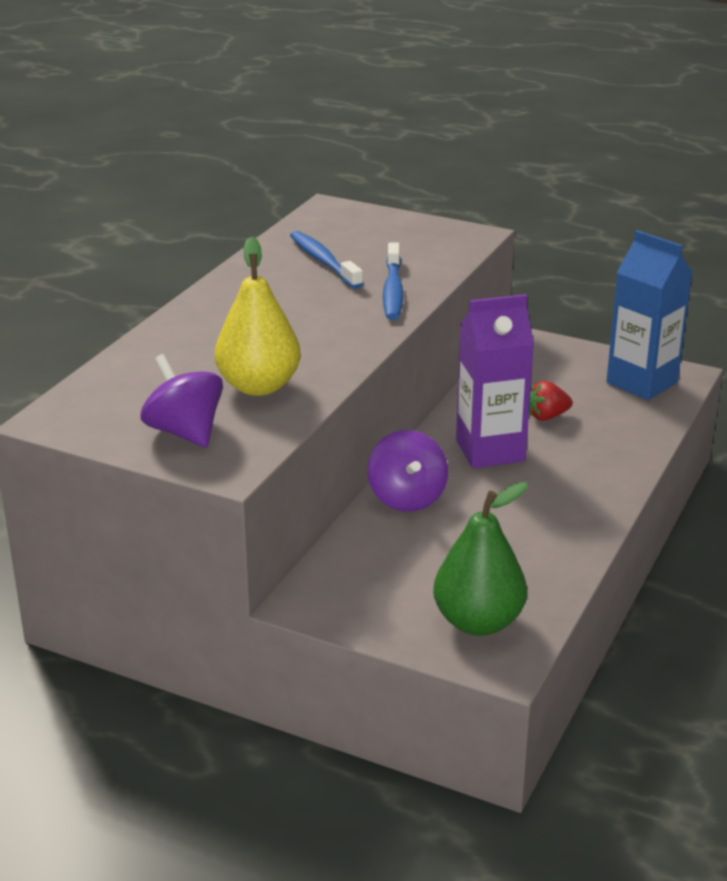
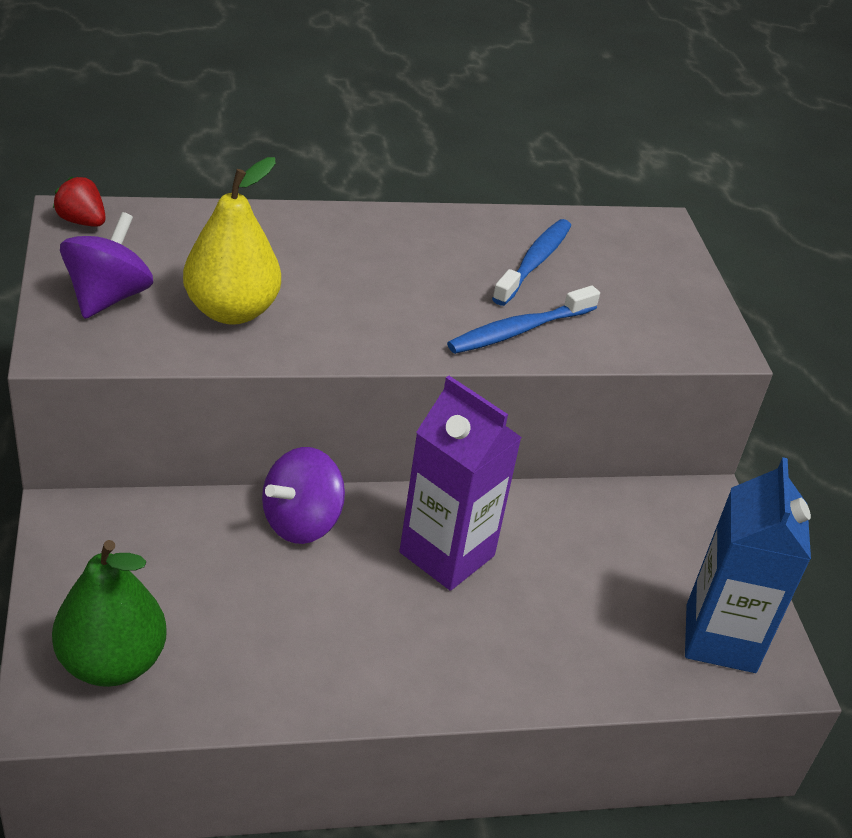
camera: 50 degrees right, 10 degrees up
(547, 416) = (561, 577): red strawberry -> red strawberry (82, 221)

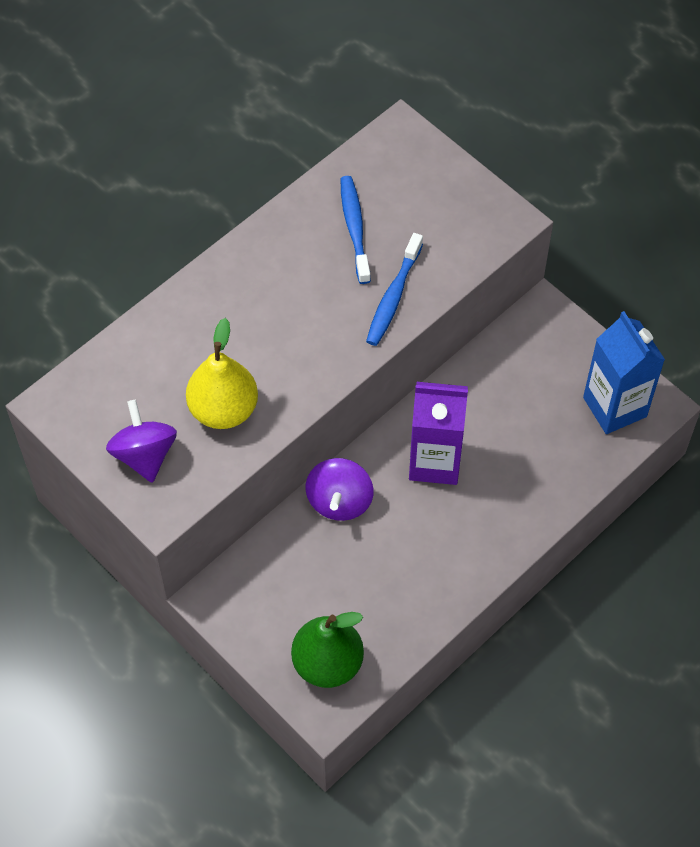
camera: 30 degrees left, 20 degrees up
(82, 221) = (61, 406): red strawberry -> none

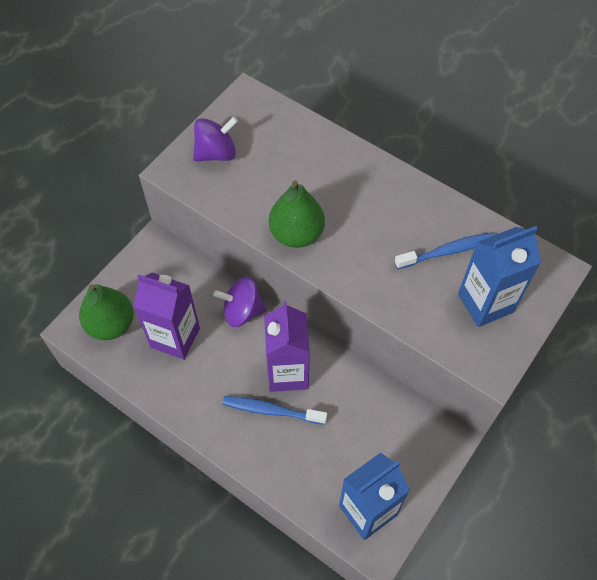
camera: 80 degrees right, 0 degrees up
(223, 409) = (261, 193): yellow pear -> none
(296, 379) = (296, 234): none -> green pear
(362, 585) = (175, 337): none -> purple carton
(393, 297) = (389, 288): blue toothbrush -> blue toothbrush (271, 410)
(429, 208) = (485, 303): none -> blue carton

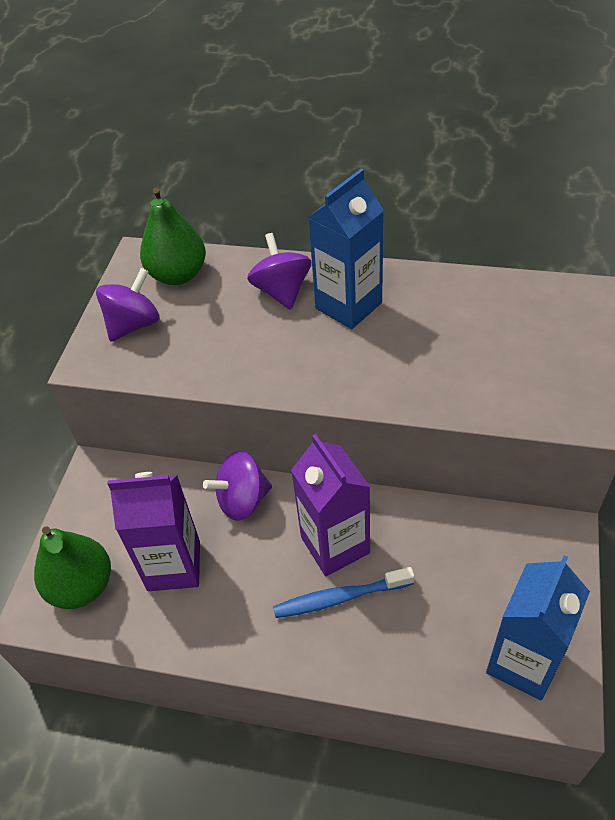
camera: 20 degrees left, 10 degrees down
(296, 234) = (277, 370): green pear -> green pear (178, 275)
(333, 170) = (282, 291): none -> purple spinning top
(447, 251) = (458, 321): blue toothbrush -> none
(485, 303) = (532, 355): blue carton -> blue carton (348, 305)

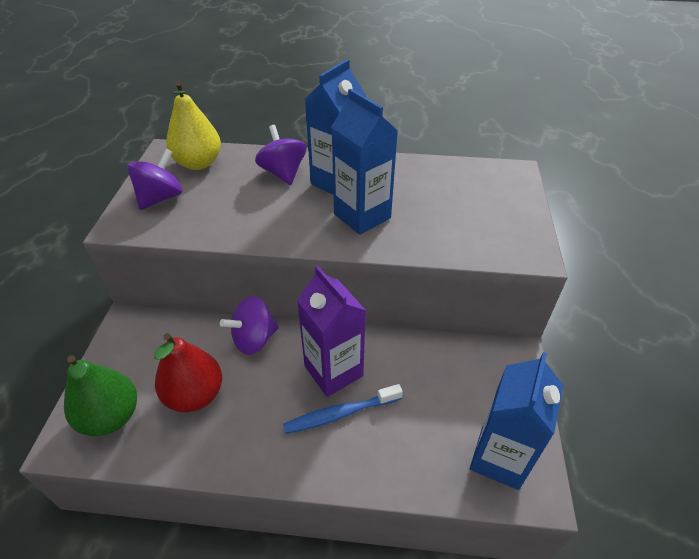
camera: 10 degrees left, 5 degrees down
(174, 566) = (195, 395): purple carton -> red pear
(178, 275) = (198, 163): green pear -> yellow pear
(376, 356) = (362, 216): none -> blue carton

